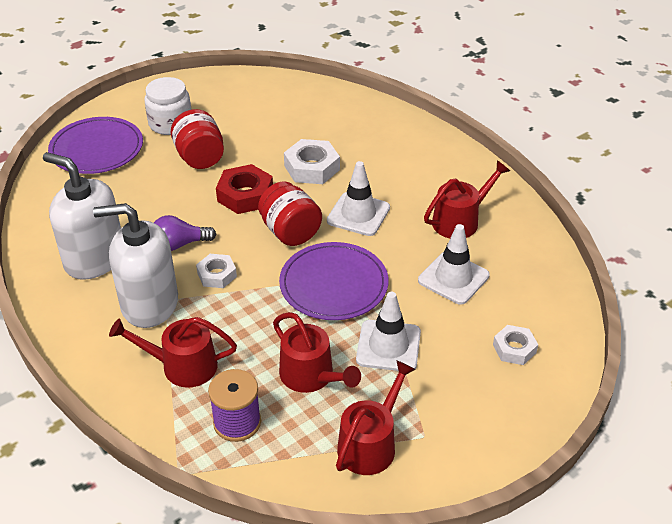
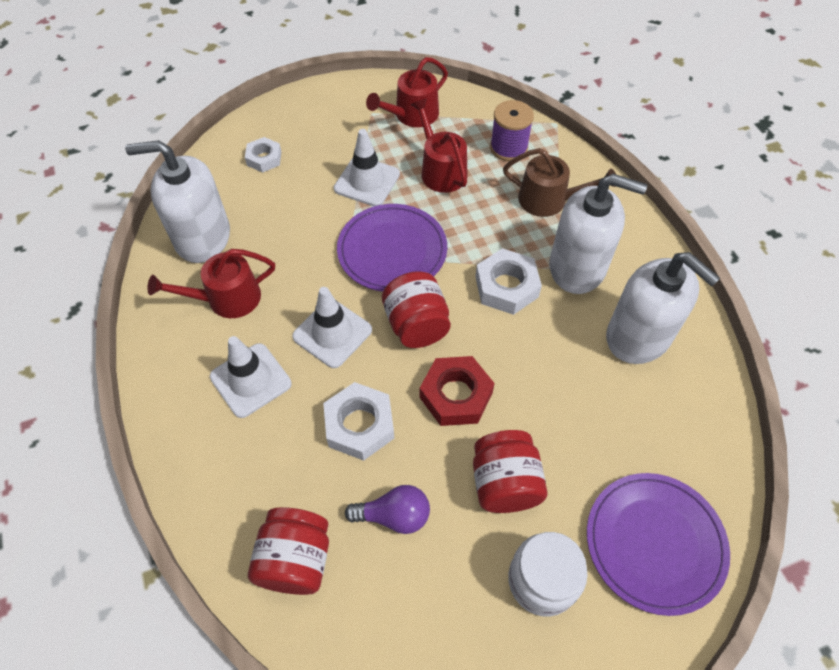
camera: 165 degrees left, 15 degrees up
(179, 244) = (543, 335): purple light bulb -> purple light bulb (394, 516)
(182, 366) = (549, 200): red watering can -> brown watering can
(217, 275) = (506, 286): white nut -> white nut, size x1.57
(324, 107) = (295, 560): none -> red jar
(453, 278) = (275, 232): white traffic cone -> white traffic cone (251, 380)
(517, 261) = (202, 237): none -> white soap dispenser

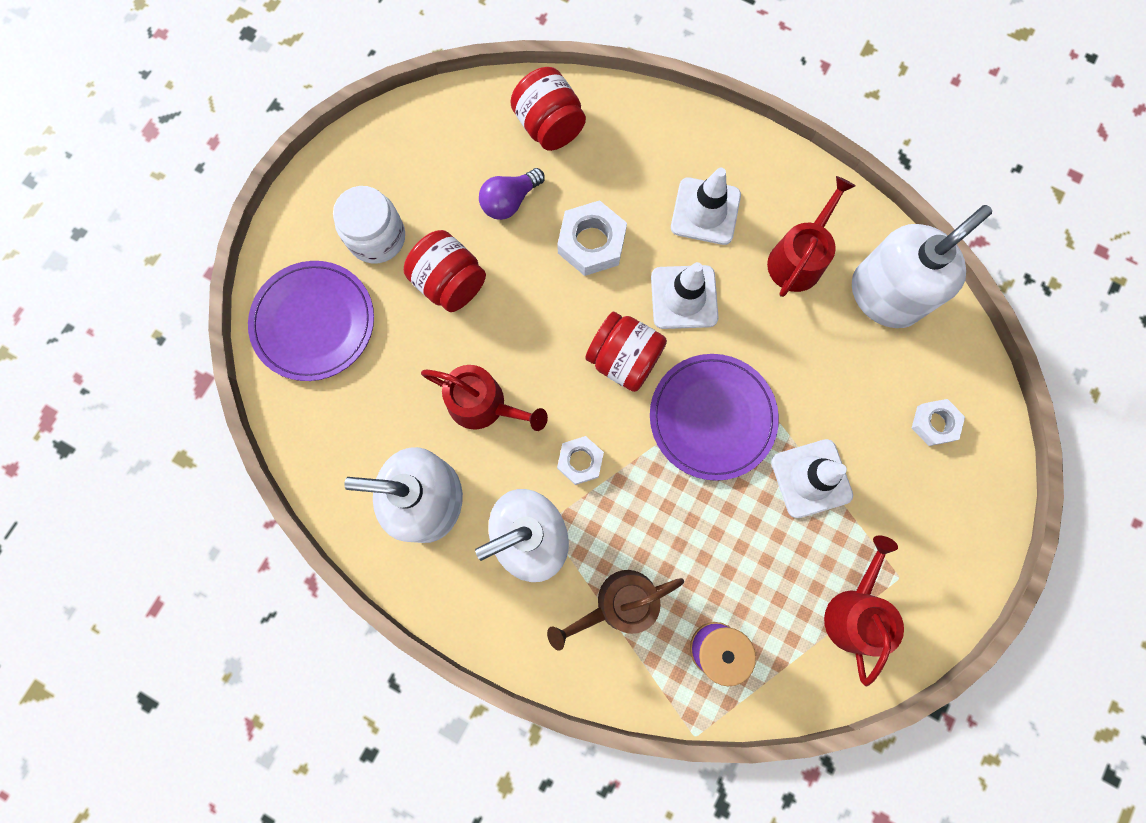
camera: 140 degrees right, 20 degrees up
(441, 170) = (755, 554): red watering can -> red watering can (483, 404)
(456, 395) = (540, 323): red nut -> none
(506, 286) = (580, 461): white nut -> white nut, size x0.64

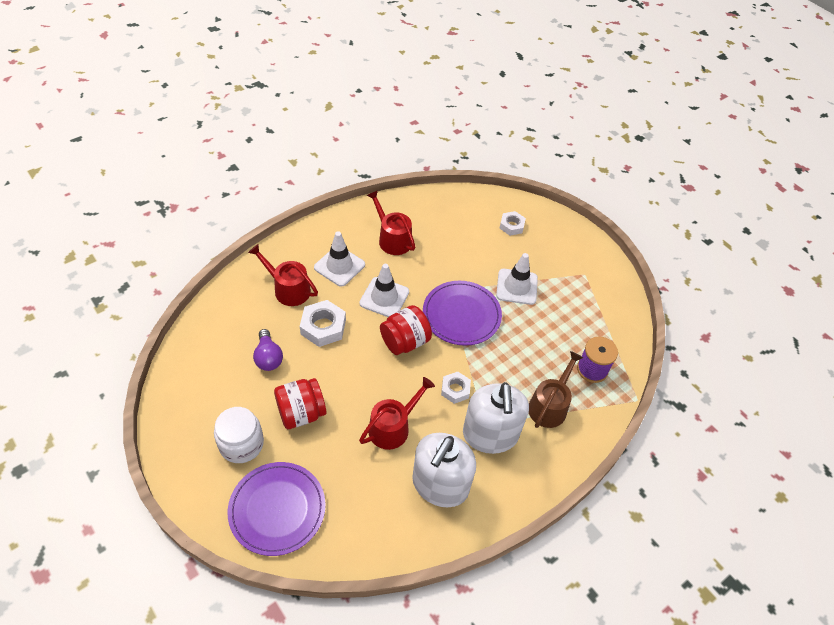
camera: 70 degrees left, 25 degrees down
(549, 126) = (234, 316): red jar -> none
(619, 604) = (549, 405): brown watering can -> brown watering can turned 150 degrees counterclockwise
(855, 612) = (595, 300): red watering can -> red watering can (288, 289)
(885, 295) = (433, 214): white soap dispenser -> none

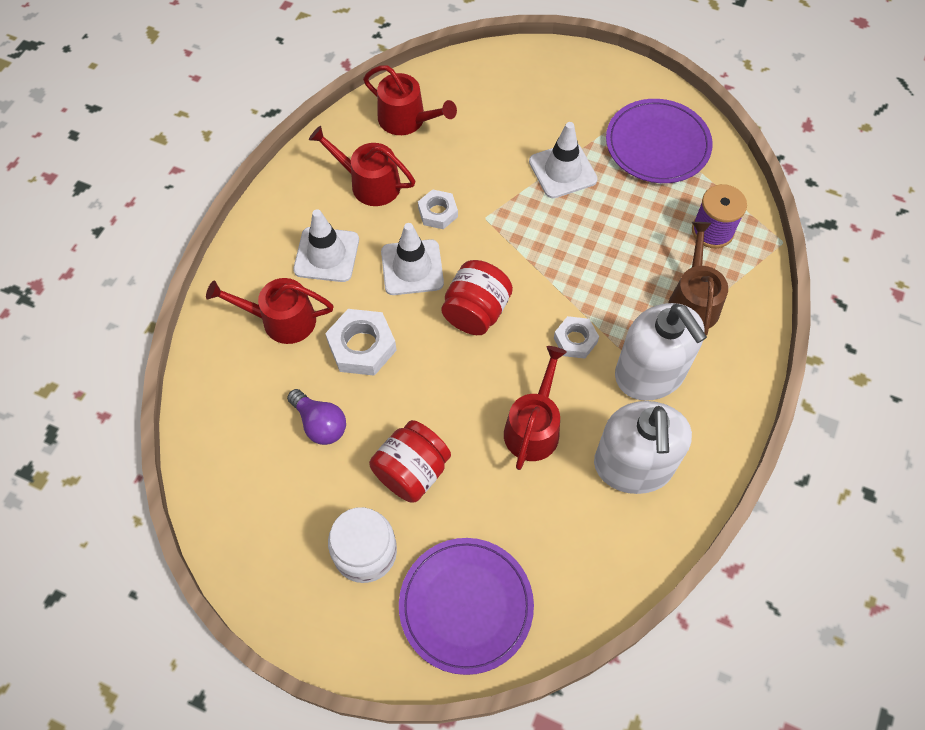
camera: 25 degrees left, 10 degrees up
(440, 214) = (407, 120): none -> red watering can
(461, 315) = (521, 241): purple plate -> purple plate (657, 144)
(511, 226) = (505, 92): white nut -> white nut (438, 213)

